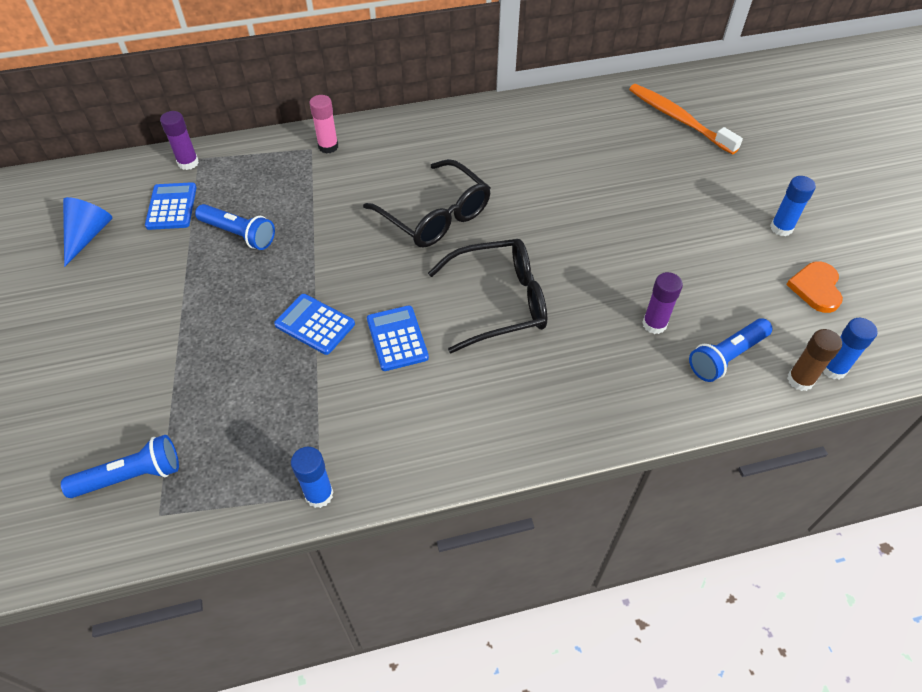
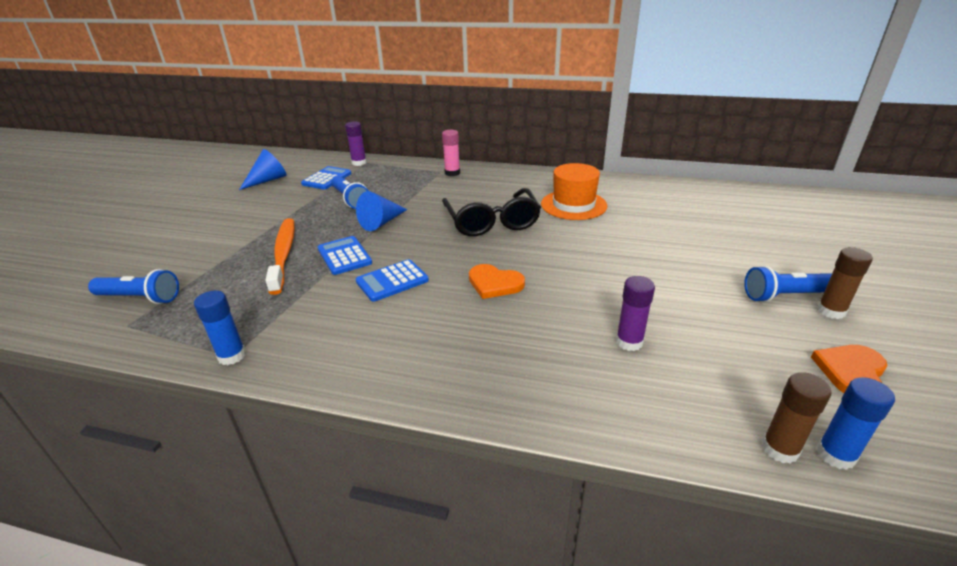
camera: 30 degrees right, 20 degrees down
(312, 259) = (381, 222): none -> blue cone
(397, 338) = (392, 281): blue calculator -> blue calculator turned 135 degrees counterclockwise
(499, 302) = (494, 283): black glasses -> orange heart
(502, 160) = (573, 205): none -> orange hat
(678, 119) = (758, 214): orange toothbrush -> orange toothbrush (284, 254)
(726, 357) = (694, 394): blue flashlight -> blue flashlight (787, 296)
(781, 228) = (831, 311): blue glue stick -> brown glue stick

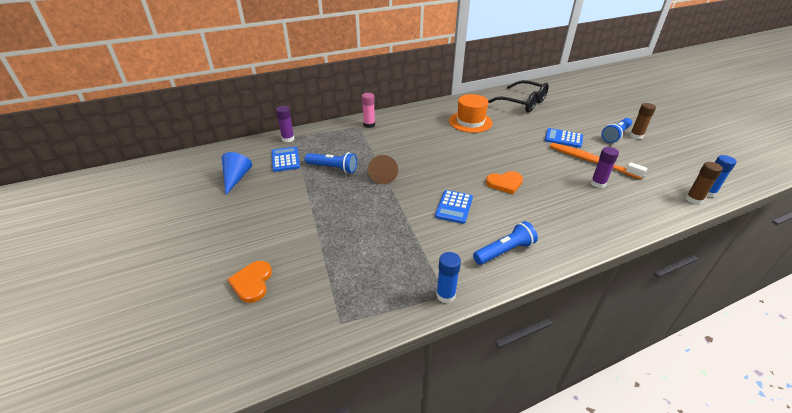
camera: 40 degrees left, 5 degrees up
(140, 298) = (311, 303): blue flashlight -> blue flashlight (504, 251)
(284, 254) = (358, 223): orange toothbrush -> orange toothbrush (591, 161)
(344, 256) = (400, 206): blue calculator -> blue calculator (563, 138)
(381, 222) = (383, 175): blue cone -> brown cone
(492, 222) = (446, 149): black glasses -> black glasses (522, 103)
(851, 371) = (672, 159): orange heart -> orange heart (252, 282)

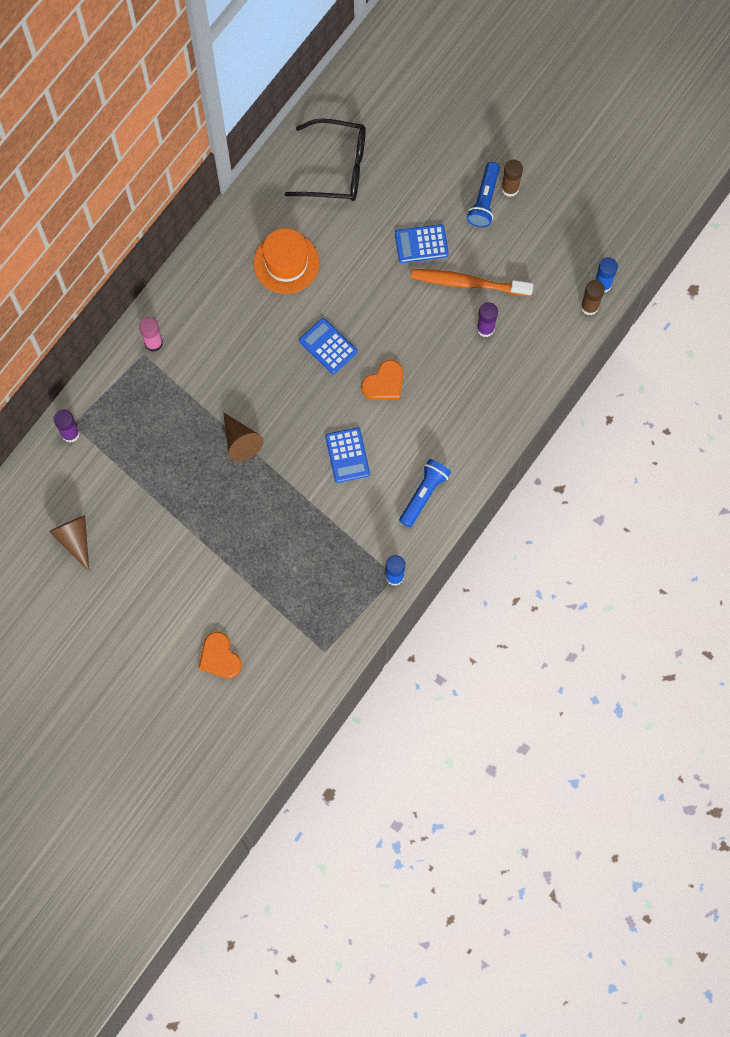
camera: 30 degrees left, 35 degrees up
(236, 178) = (74, 540): blue cone -> brown cone
(285, 159) = (103, 476): blue calculator -> blue calculator (328, 346)
(333, 168) = (173, 461): blue flashlight -> none

